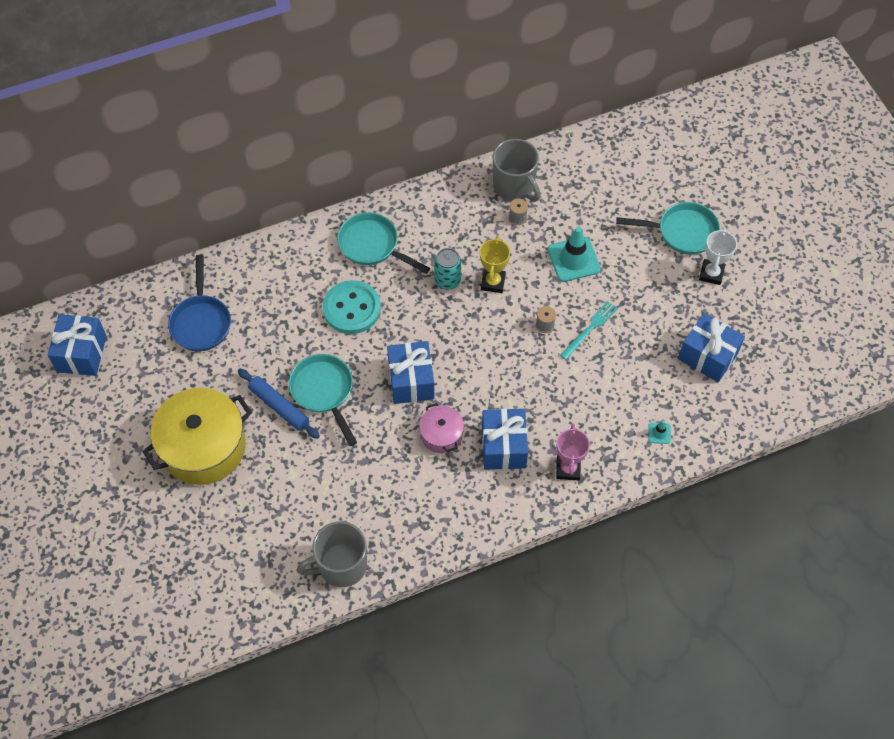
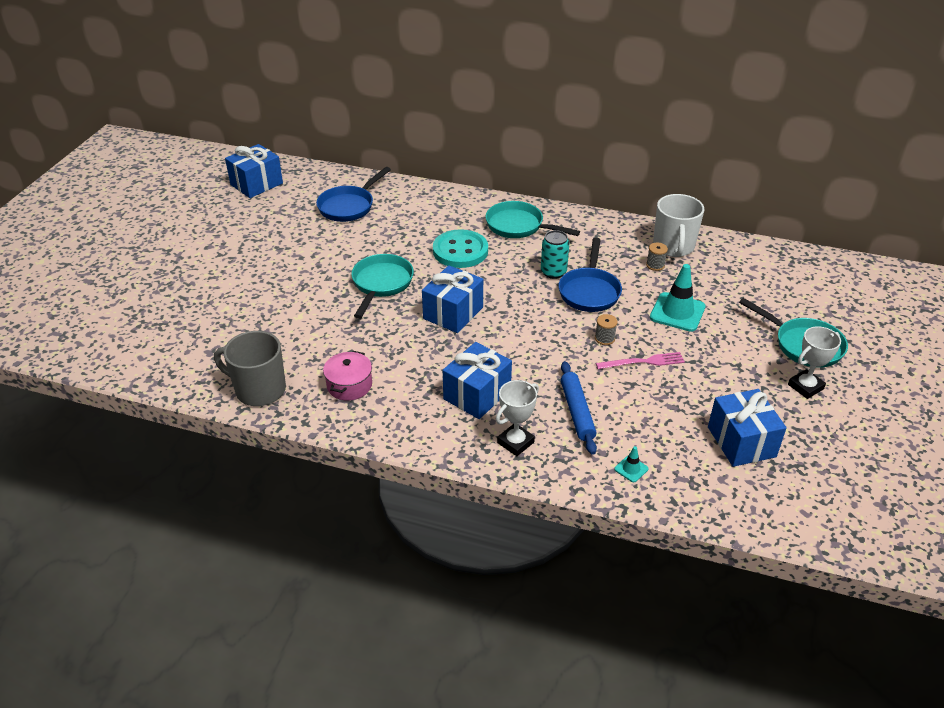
camera: 40 degrees right, 20 degrees down
(203, 447) = (262, 268): yellow pot -> none
(279, 406) = (340, 275): blue rolling pin -> blue rolling pin (577, 411)
(372, 246) = (518, 226): turquoise pan -> turquoise pan turned 45 degrees counterclockwise
(441, 435) = (436, 357): pink pot -> pink pot (349, 385)
(493, 282) = (589, 291): yellow trophy -> blue pan
(514, 186) = (673, 247): grey mug -> white mug
(568, 469) = (515, 442): pink trophy -> white trophy
(590, 328) = (643, 362): turquoise fork -> pink fork

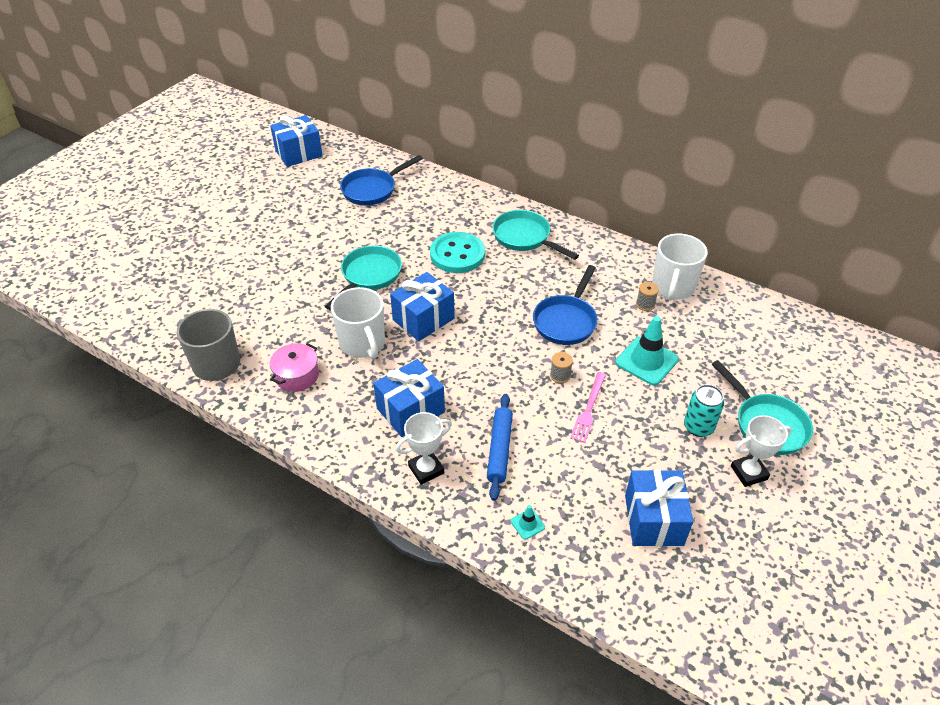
camera: 15 degrees right, 5 degrees up
(403, 345) = (363, 344): none -> white mug
(553, 272) = (538, 293): turquoise can -> turquoise can (698, 427)
(643, 362) = (588, 409): pink fork -> pink fork turned 105 degrees clockwise

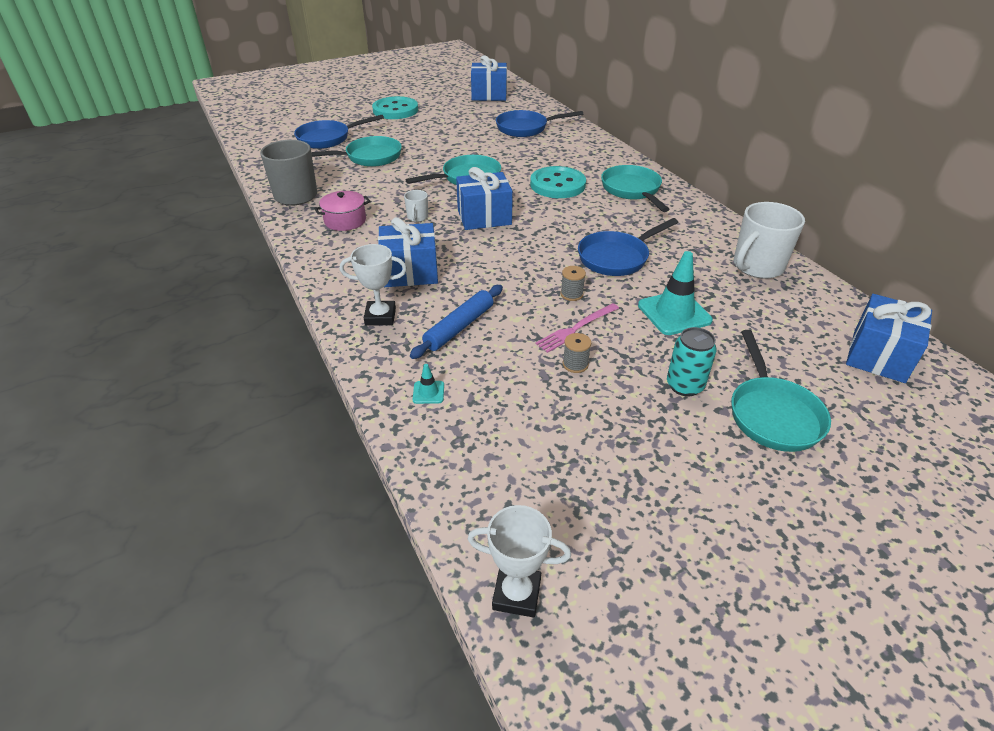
camera: 30 degrees right, 5 degrees down
(178, 273) = (328, 138): none -> blue pan
(216, 207) = (395, 110): none -> turquoise button
(247, 284) = (369, 157): none -> turquoise pan
(363, 344) = (417, 217): white mug -> white mug, size x0.47
(645, 304) = (713, 270): grey spool -> grey spool (575, 364)
(653, 520) = (560, 443): blue gift -> blue gift (878, 356)
(749, 473) = (711, 448): white trophy -> white trophy (516, 594)

